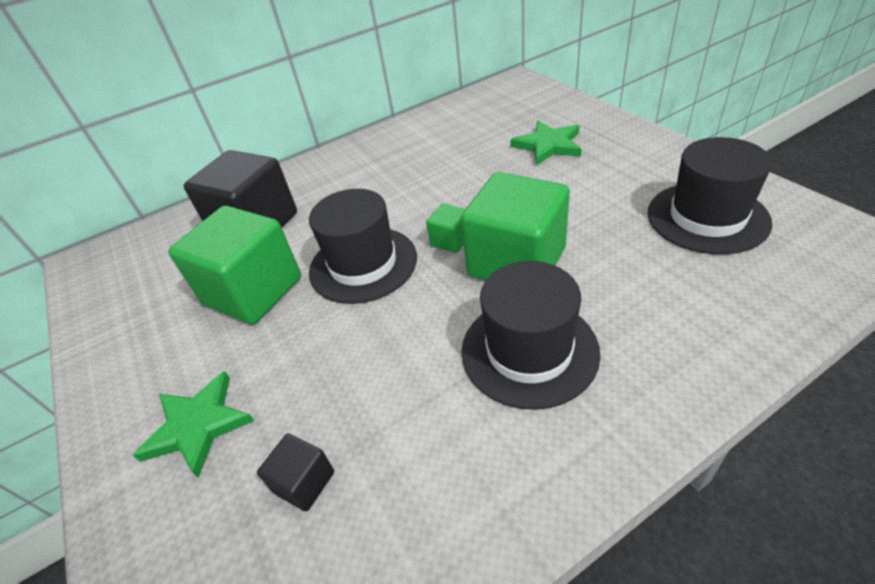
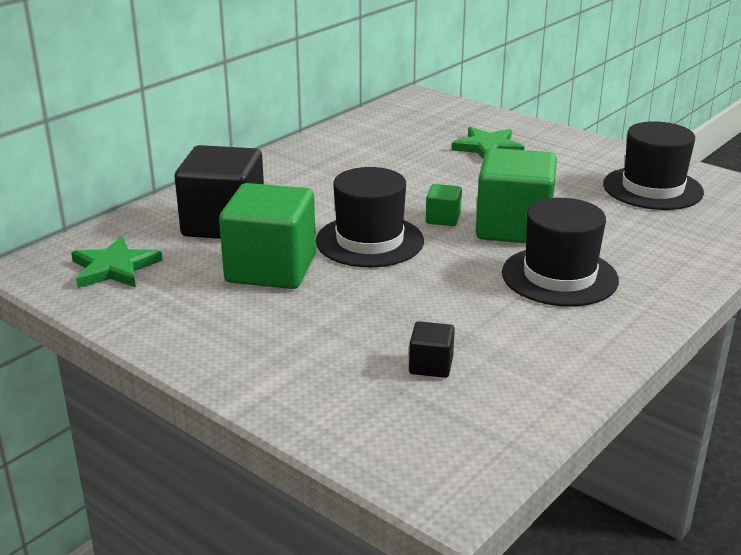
camera: 25 degrees left, 15 degrees down
(197, 425) = (302, 352): green star -> green star (114, 268)

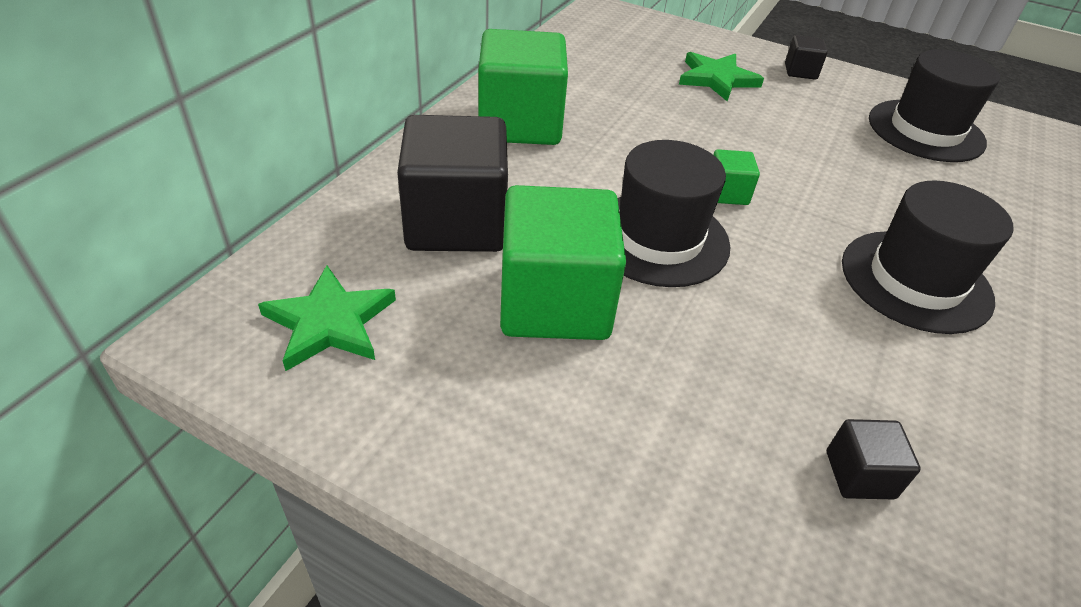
camera: 15 degrees left, 15 degrees up
(513, 227) = (815, 202): green cube -> green cube (520, 124)
(568, 145) = (800, 71): none -> black cube

